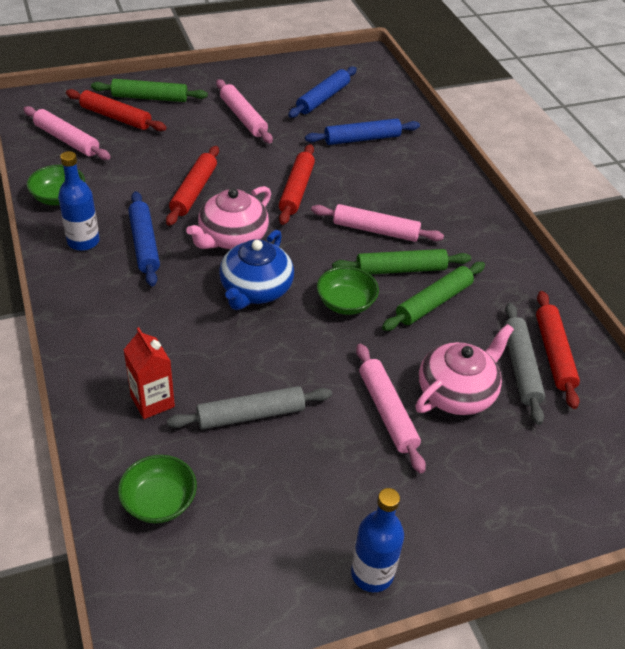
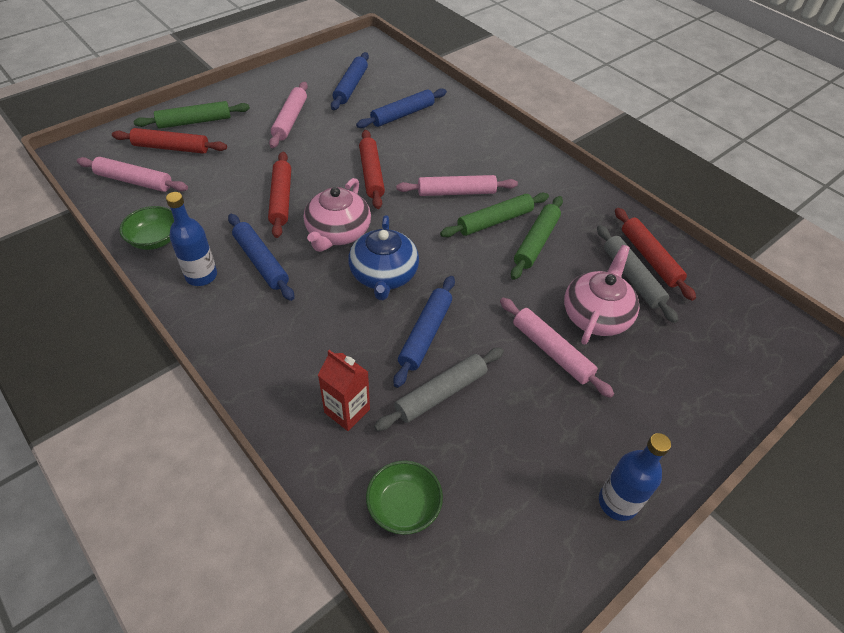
camera: 20 degrees left, 5 degrees up
(243, 117) = (290, 120): pink rolling pin -> pink rolling pin turned 60 degrees clockwise
(266, 357) = (425, 334): none -> blue rolling pin
(346, 303) = (466, 264): green bowl -> none

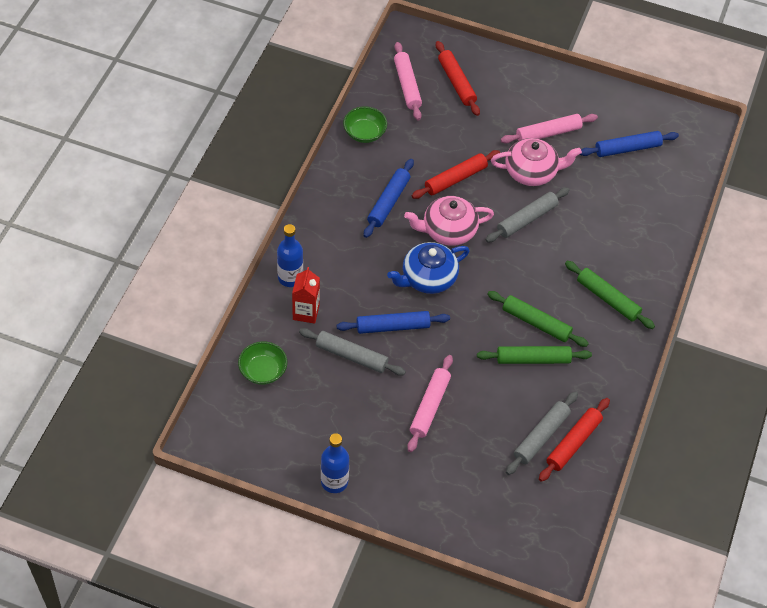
camera: 60 degrees right, 5 degrees up
(194, 122) = (496, 77): green rolling pin -> green rolling pin (607, 299)
(201, 276) = (353, 177): blue bottle -> blue bottle (290, 277)
(371, 174) = (527, 219): red rolling pin -> grey rolling pin
(402, 114) = (619, 203): blue rolling pin -> none
(456, 192) = (550, 284): pink rolling pin -> none
(596, 315) = (484, 424): pink teapot -> pink teapot (532, 172)

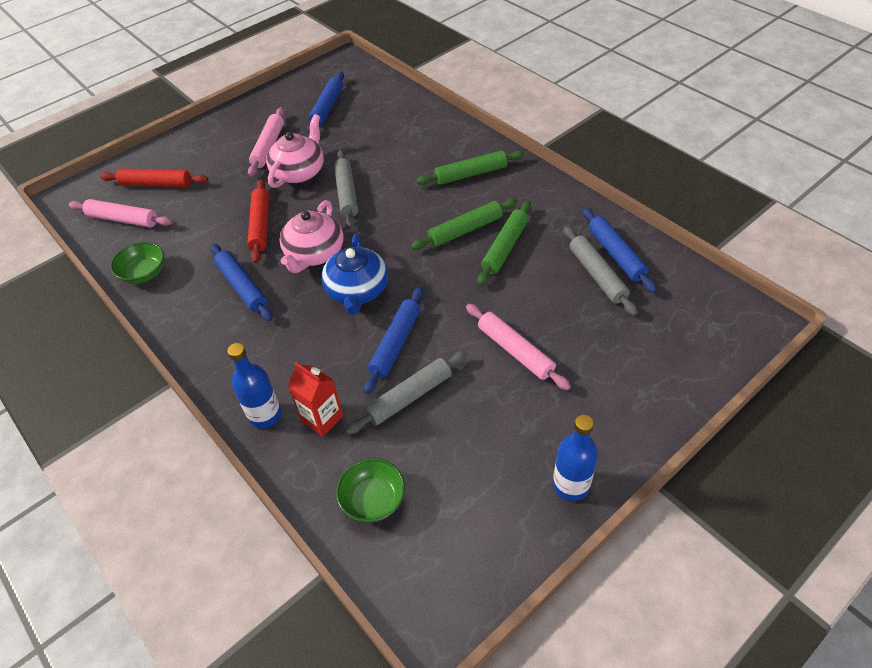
camera: 55 degrees left, 5 degrees down
(573, 443) = (616, 254): red rolling pin -> blue rolling pin

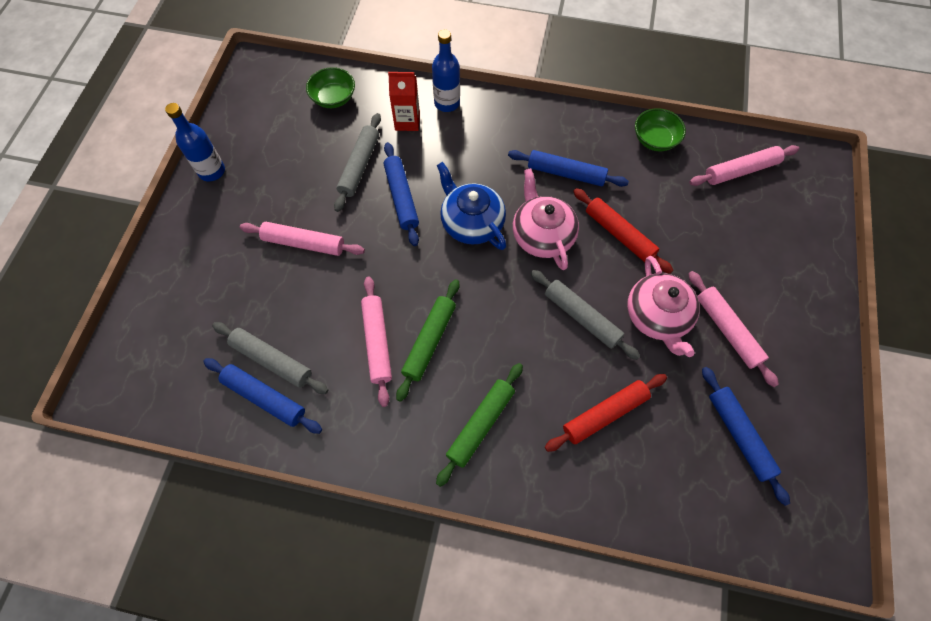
camera: 140 degrees right, 15 degrees up
(156, 184) = (767, 219): red rolling pin -> red rolling pin (604, 414)
(505, 248) = (377, 342): green rolling pin -> pink rolling pin

